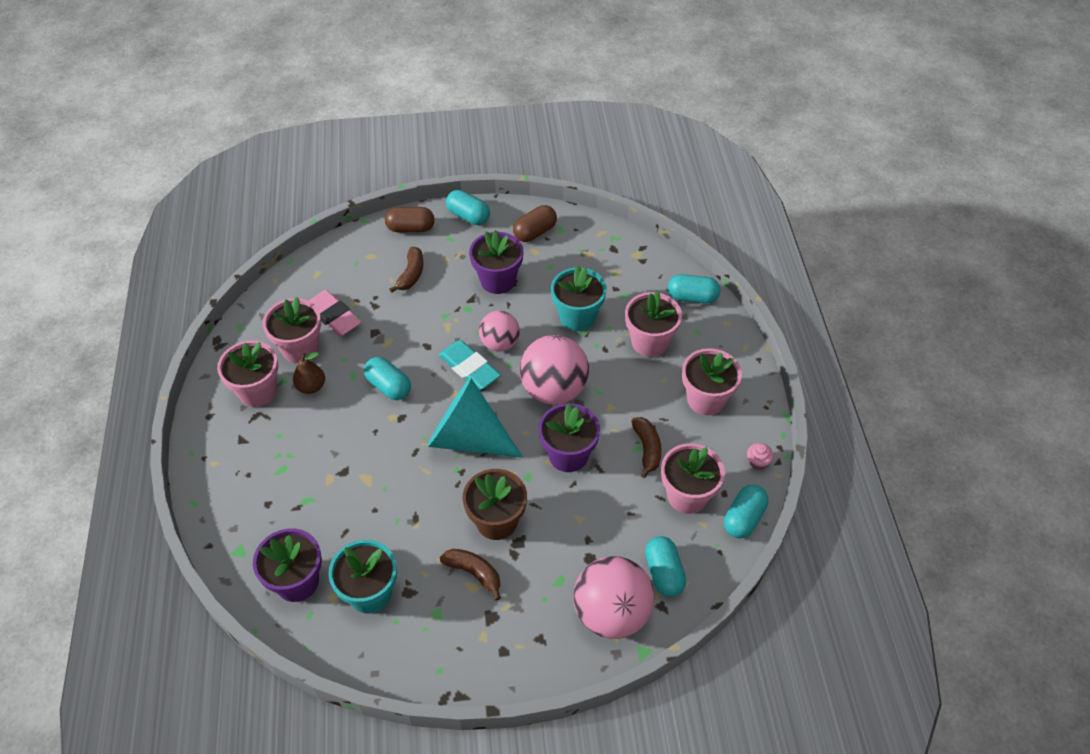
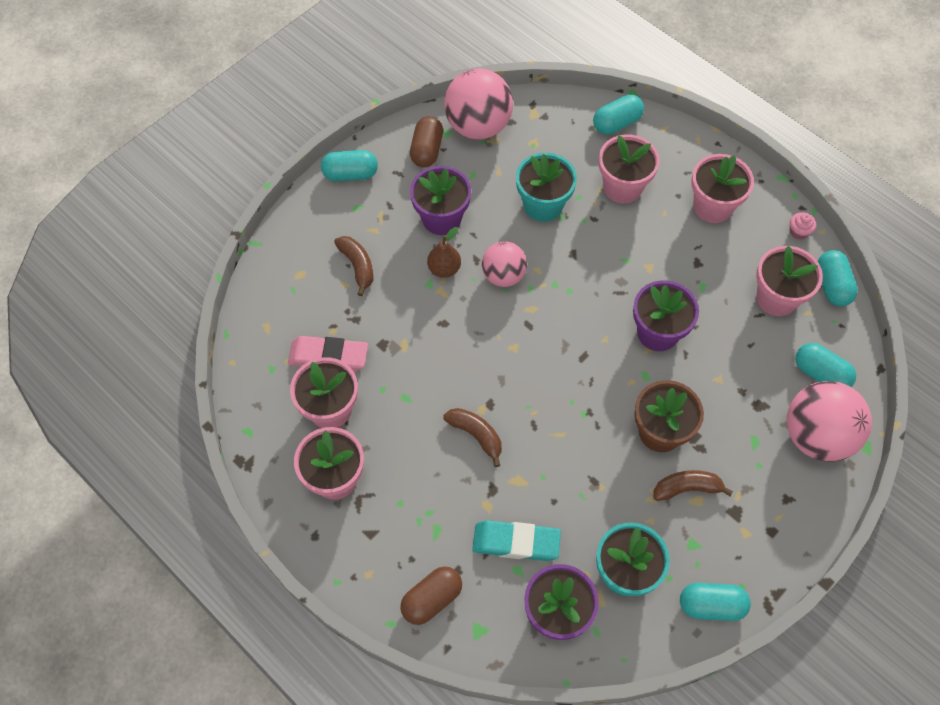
camera: 40 degrees left, 10 degrees up
(311, 386) = (380, 436): brown pear -> brown pear (444, 268)
(389, 386) = (449, 384): turquoise capsule -> turquoise capsule (711, 605)
(411, 228) = (309, 221): brown capsule -> brown capsule (432, 599)
(468, 438) = (564, 379): turquoise cone -> none
(469, 368) = (501, 317): turquoise eraser -> turquoise eraser (516, 542)
(554, 390) = (590, 284): pink ball -> pink ball (478, 126)
(647, 449) = (711, 282): brown banana -> brown banana (476, 435)

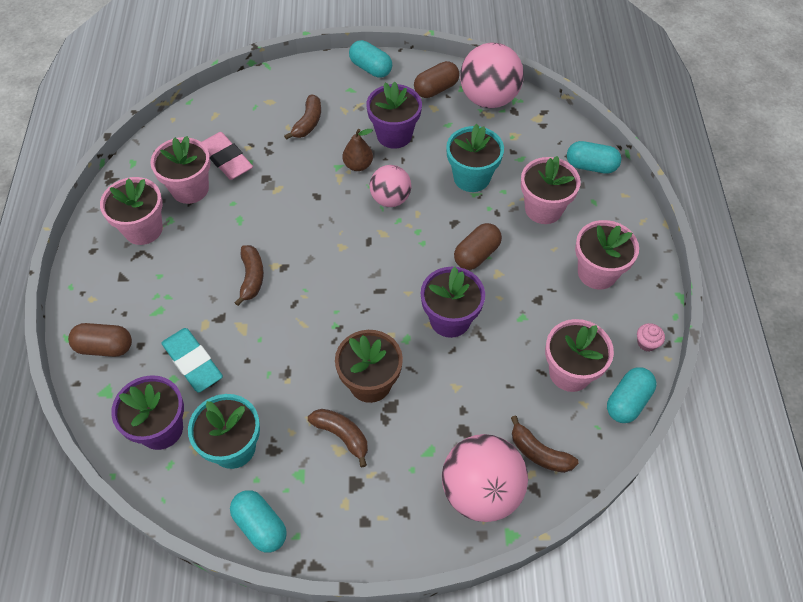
camera: 45 degrees right, 5 degrees down
(618, 265) = (476, 254): none -> brown capsule
(820, 374) = (539, 453): turquoise capsule -> brown banana

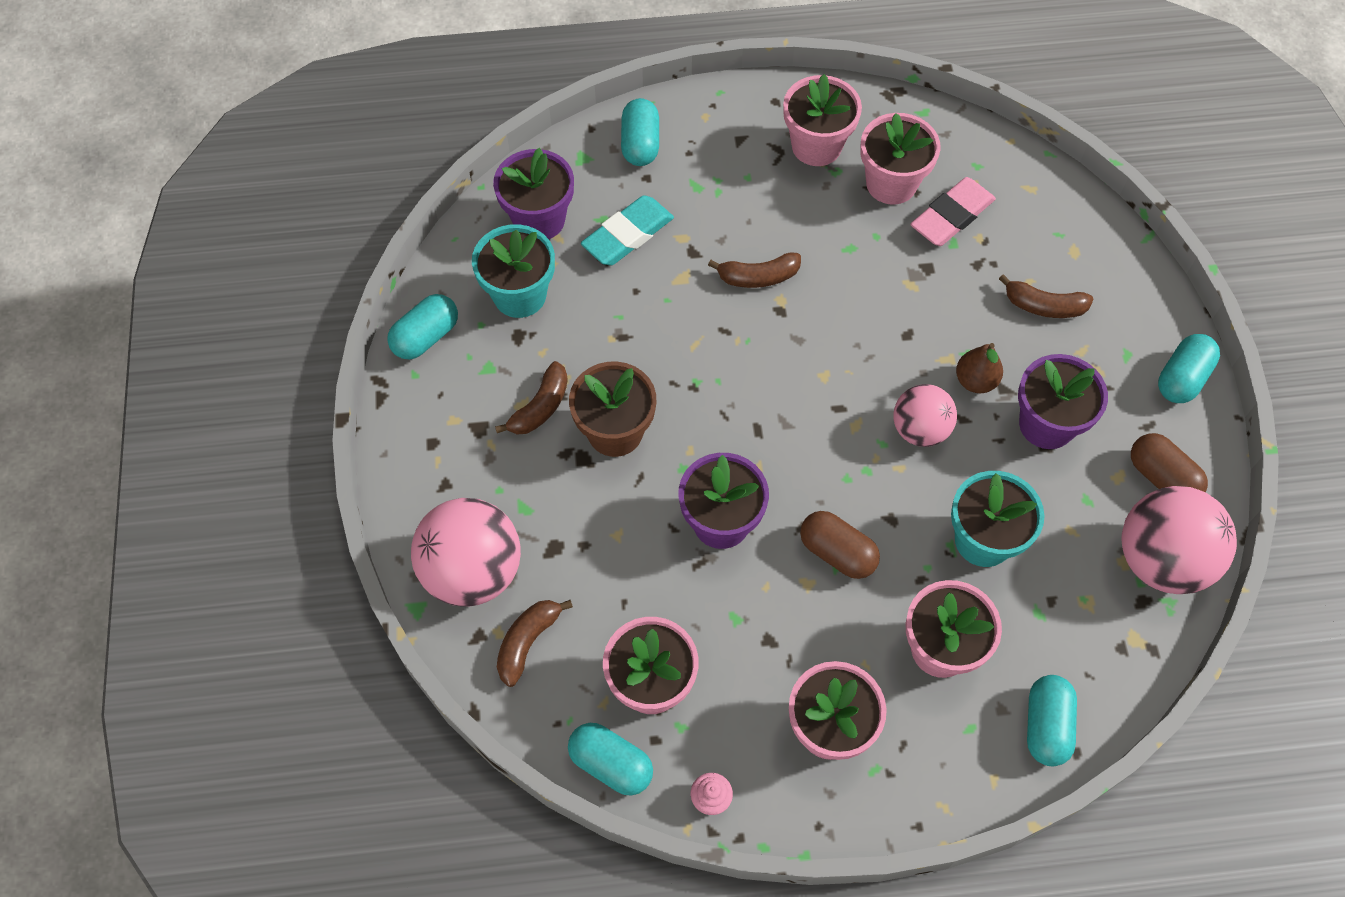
camera: 85 degrees right, 5 degrees up
(105, 347) = (640, 144): brown capsule -> turquoise capsule

